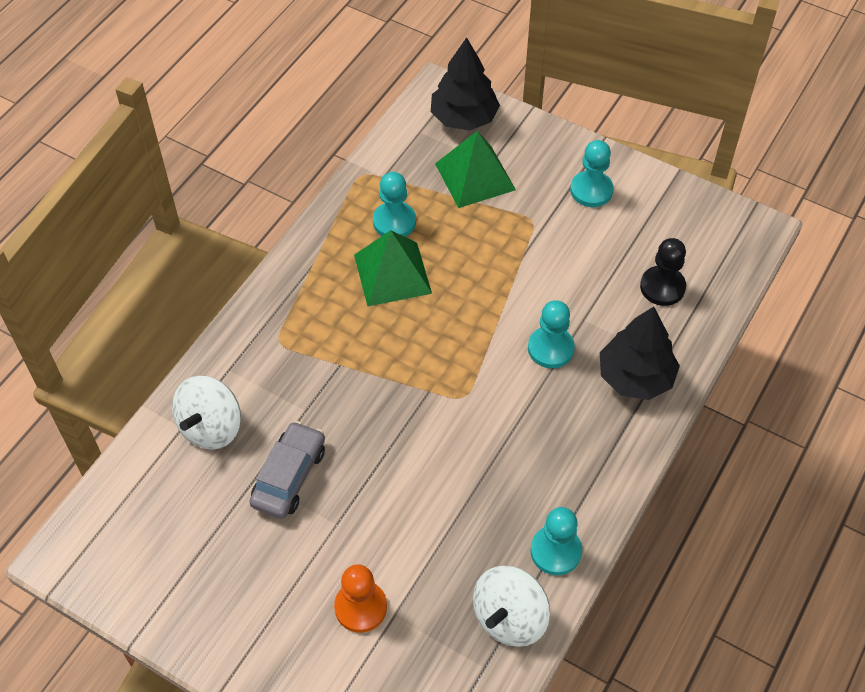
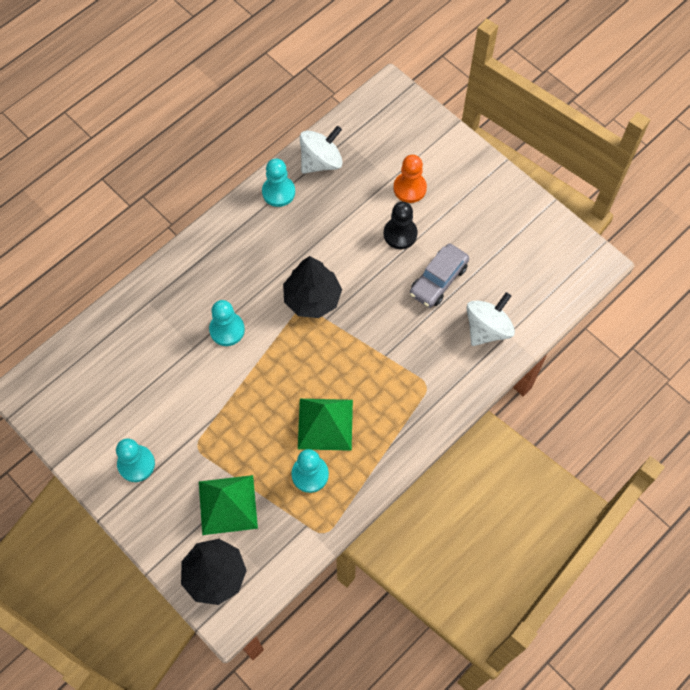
camera: 165 degrees left, 10 degrees up
(635, 377) = (176, 293): black tree -> black tree (312, 298)
(662, 287) = (122, 359): black pawn -> black pawn (400, 234)

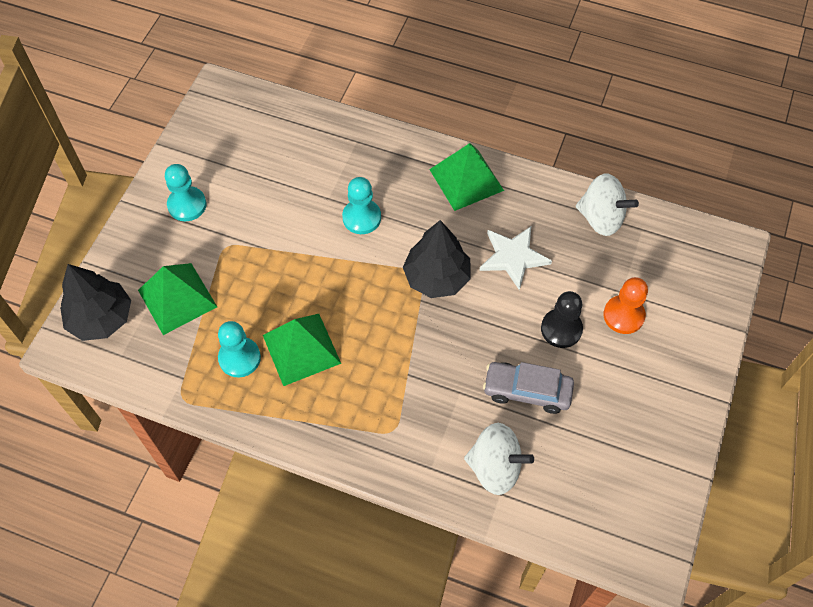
camera: 65 degrees right, 5 degrees down
(234, 237) = (466, 180): none -> green pyramid
(278, 192) = (541, 196): turquoise pawn -> none
(323, 237) = (513, 257): none -> white star

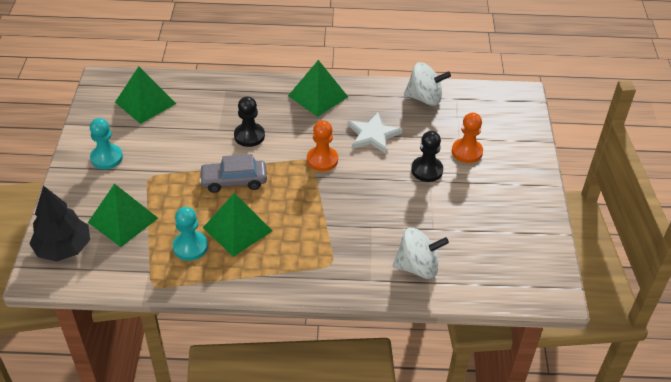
camera: 20 degrees left, 15 degrees down
(256, 136) = (145, 103): none -> green pyramid
(361, 218) = (249, 136): turquoise pawn -> black pawn
(437, 277) = (322, 160): black tree -> orange pawn
(527, 391) = (419, 213): grey car -> grey car (234, 181)

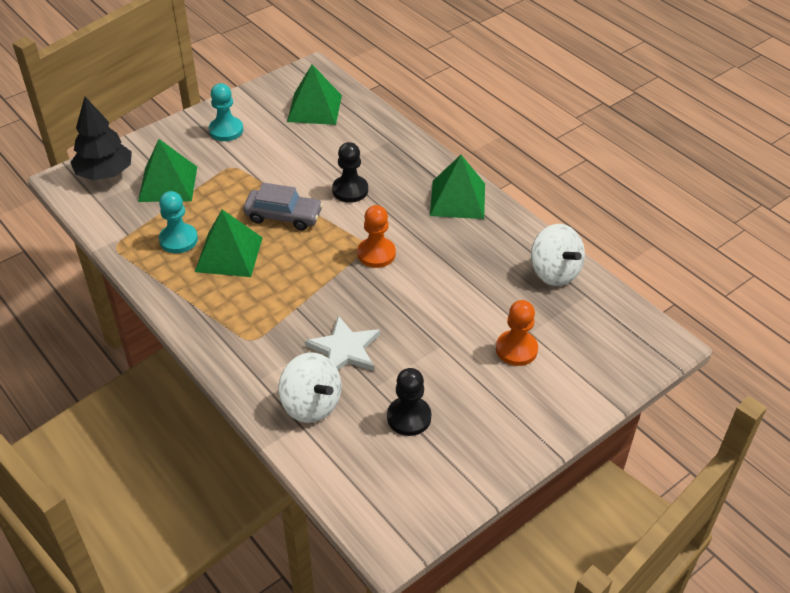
camera: 50 degrees right, 0 degrees up
(234, 181) = (283, 216): grey car -> grey car turned 150 degrees clockwise
(373, 135) = (453, 267): white star -> white star (344, 349)
(427, 170) = (451, 334): black pawn -> black pawn (409, 417)

